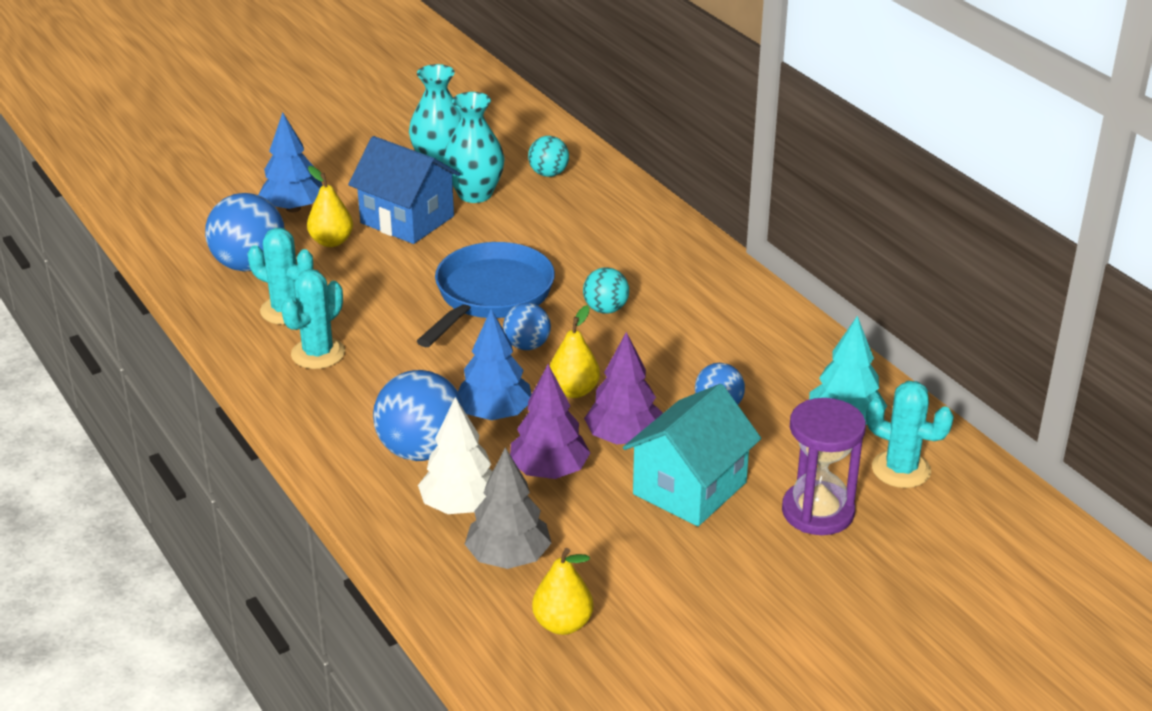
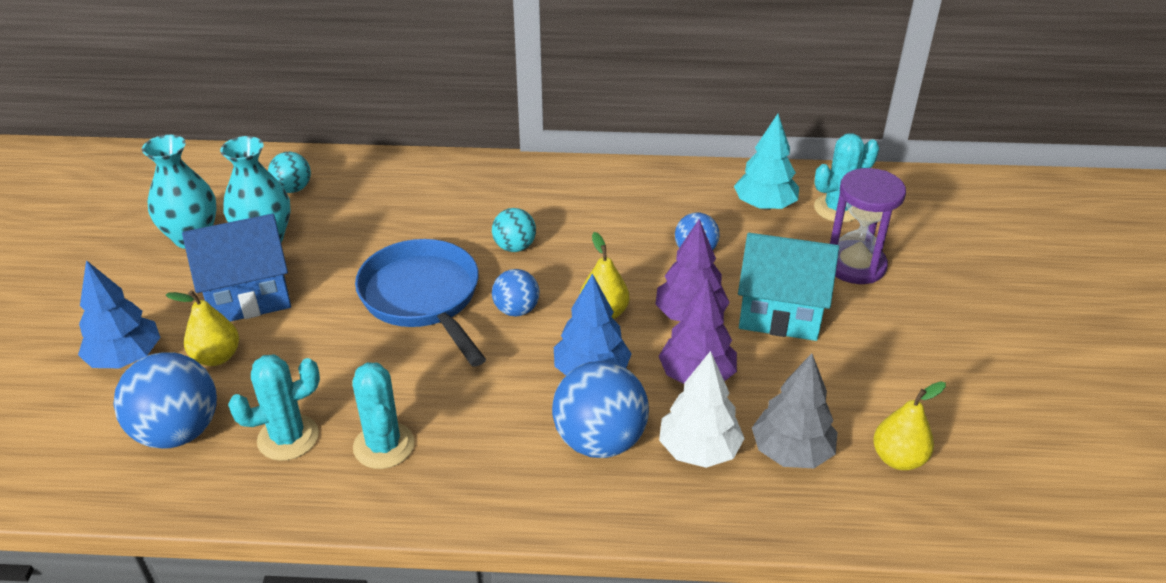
camera: 55 degrees left, 5 degrees up
(690, 488) = (780, 311): turquoise house -> turquoise house turned 60 degrees counterclockwise

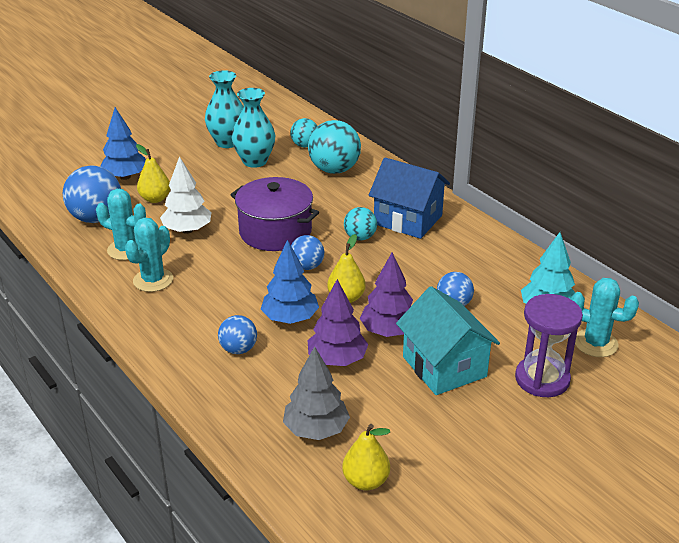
camera: 50 degrees right, 5 degrees down
(248, 294) = (208, 181): blue house -> blue house (408, 220)
(371, 196) = (334, 170): none -> turquoise ball
(423, 298) = (275, 232): blue pan -> purple pot
(600, 441) = (238, 349): blue ball -> blue ball, size x0.57
(699, 450) = (274, 390): white tree -> white tree (187, 230)

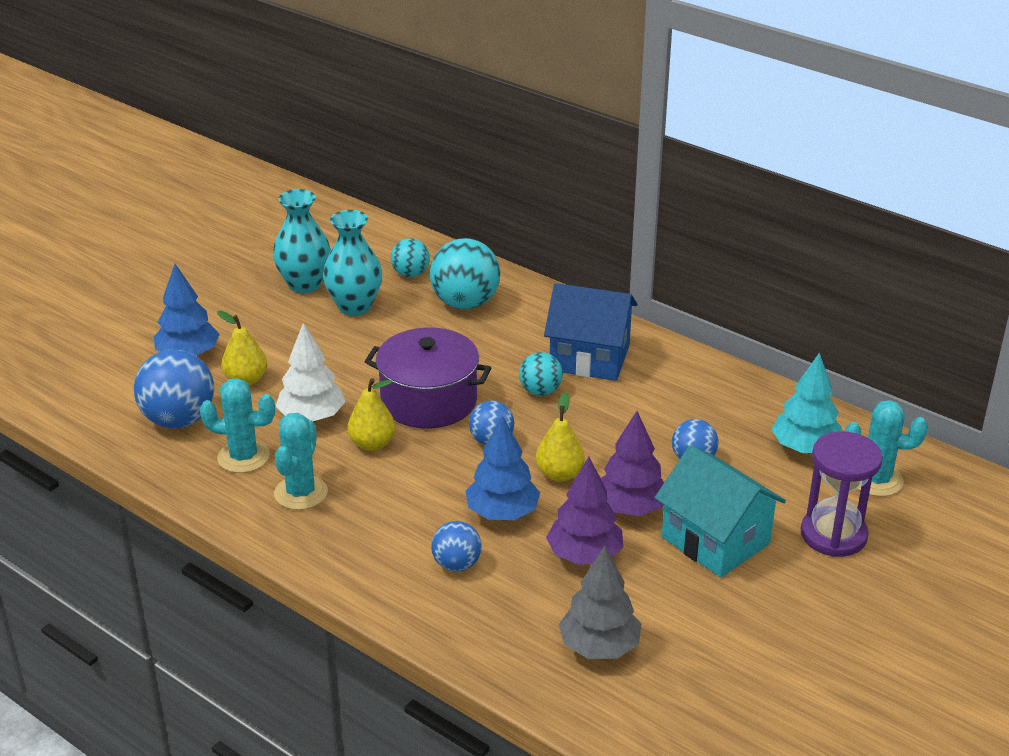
camera: 15 degrees left, 0 degrees up
(365, 481) = (685, 696): yellow pear -> yellow pear (372, 444)

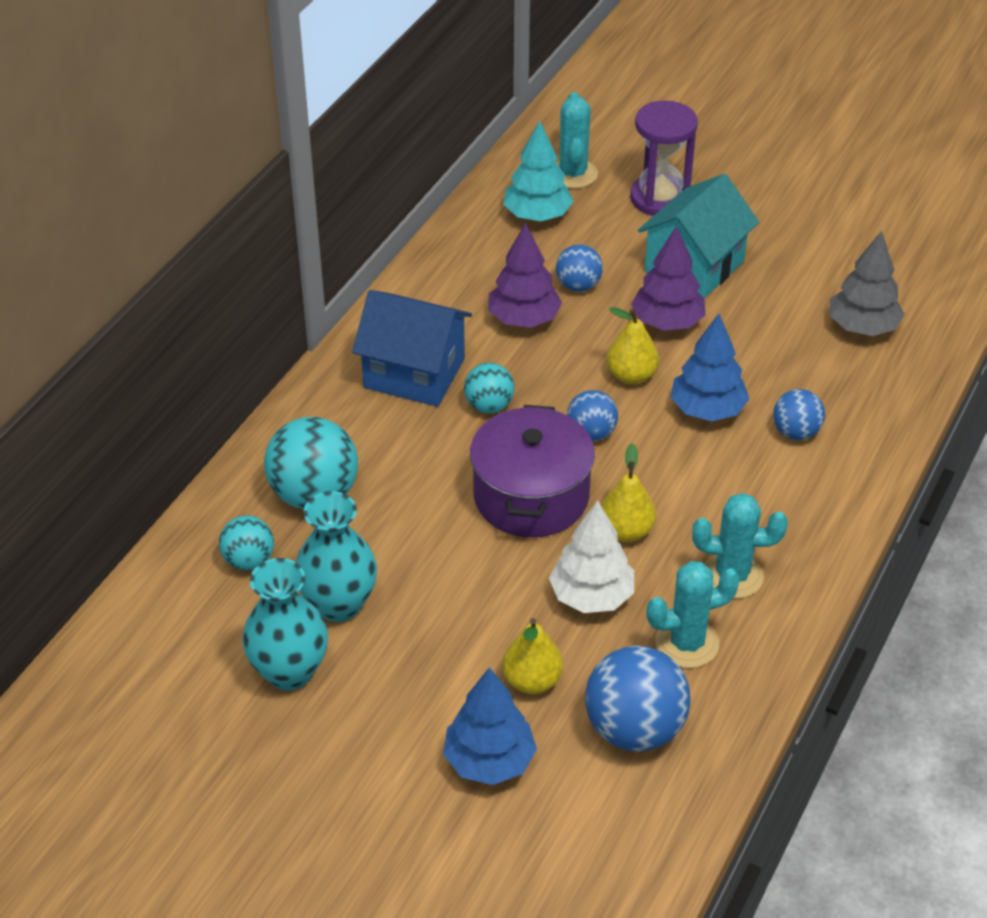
camera: 100 degrees left, 10 degrees up
(243, 457) = (687, 643): turquoise cactus -> turquoise cactus turned 75 degrees clockwise
(584, 555) = (748, 347): purple tree -> purple tree (524, 319)
(589, 358) = (414, 373): blue house -> blue house turned 75 degrees counterclockwise

